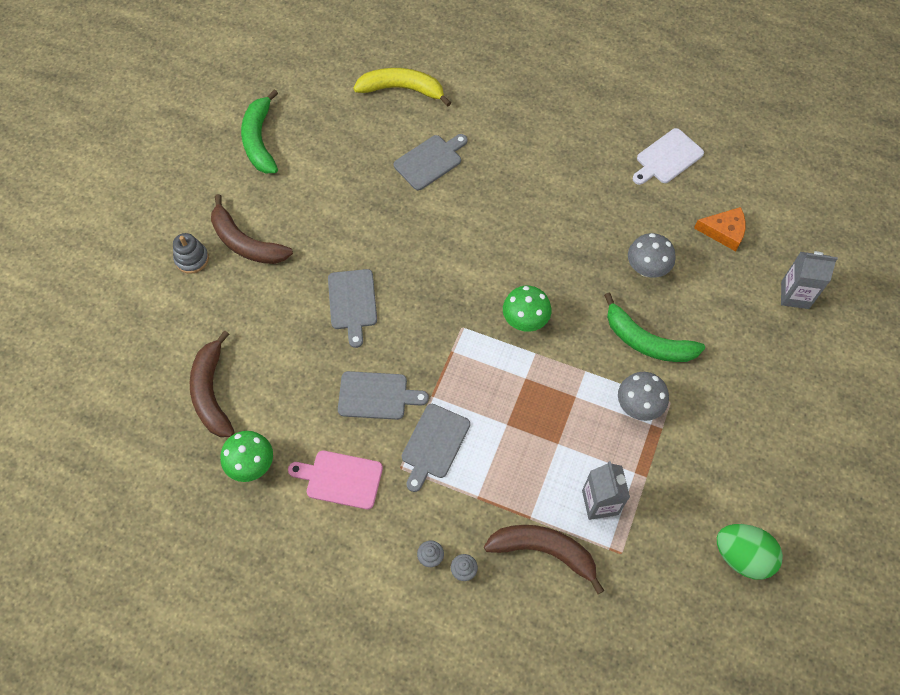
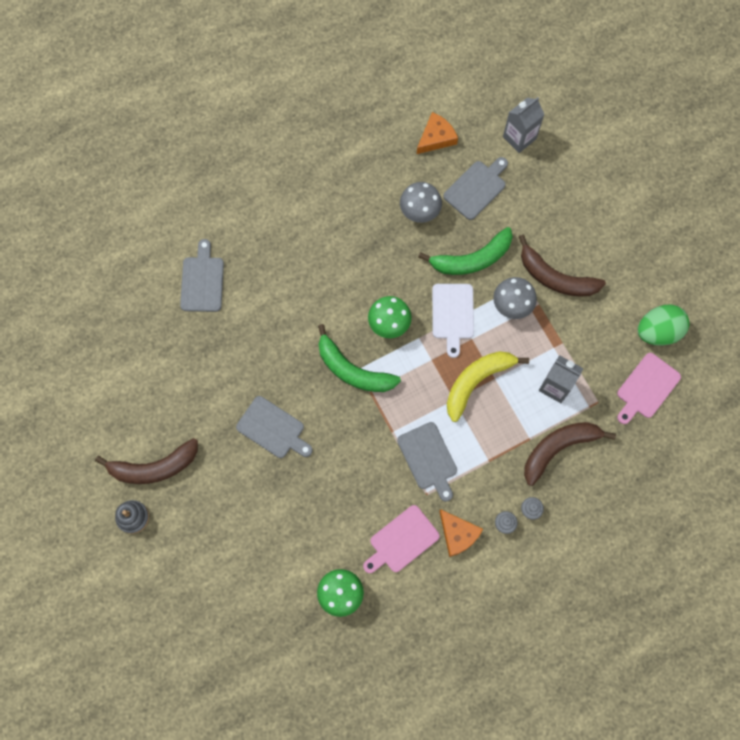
camera: 50 degrees left, 10 degrees up
(212, 393) = (260, 582): brown banana -> brown banana (555, 277)
(260, 140) = (69, 389): green banana -> green banana (353, 370)
(376, 396) = (360, 469): grey cutting board -> grey cutting board (476, 188)
(386, 523) = (458, 534): none -> orange cheese
(402, 89) = (119, 249): yellow banana -> yellow banana (476, 382)
(667, 158) = (347, 120): white cutting board -> white cutting board (452, 314)
(677, 588) = (646, 388): none -> pink cutting board

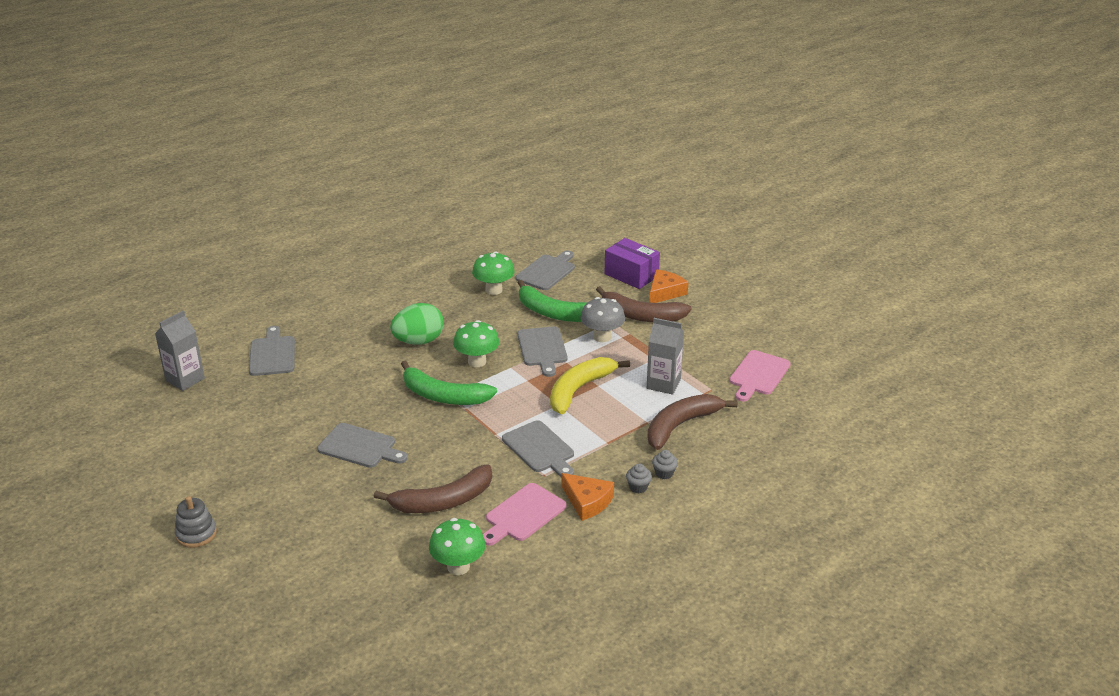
camera: 10 degrees left, 40 degrees down
(154, 467) = (222, 491): brown banana -> brown banana (443, 501)
(419, 211) = (494, 290): grey mushroom -> green mushroom
(436, 137) = (500, 247): orange cheese -> orange cheese (665, 292)
(452, 314) = (542, 349): white cutting board -> grey cutting board
(472, 259) = (553, 313): green banana -> green banana turned 60 degrees clockwise
(519, 138) = (580, 240): grey carton -> grey carton (185, 379)
(559, 208) = (631, 275): none -> purple box
(658, 331) = (755, 338): green egg -> green egg (418, 341)

